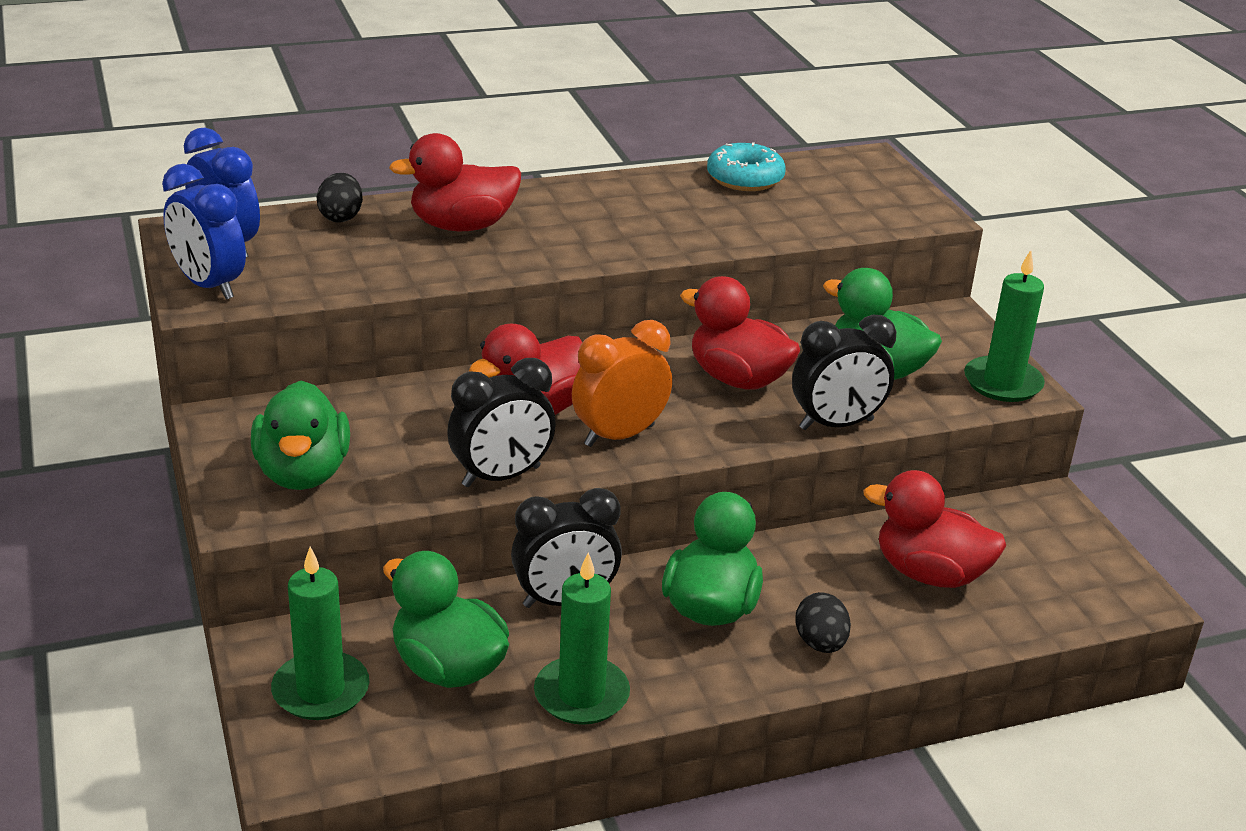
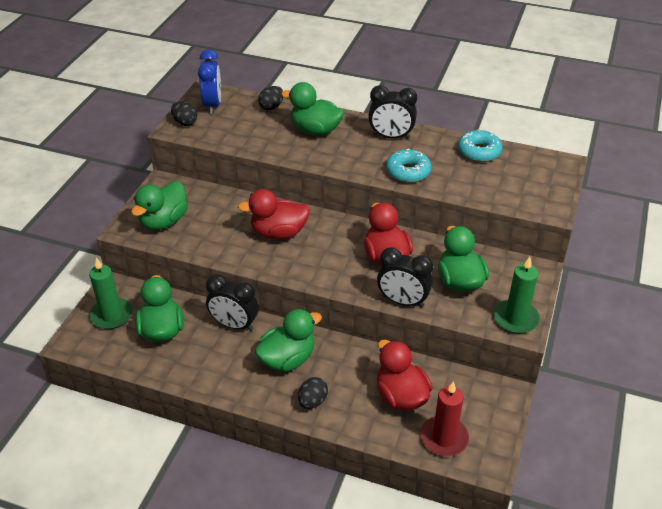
camera: 40 degrees right, 10 degrees up
(209, 286) = (185, 122): blue clock -> black egg
(462, 226) = (315, 130): red duck -> green duck
(501, 476) = (232, 258): black clock -> black clock (391, 136)
(581, 695) = (195, 369): green candle -> none
(619, 436) = (300, 261): orange clock -> none
(681, 234) = (408, 172): none -> turquoise donut
(1047, 596) = (444, 438): none -> red candle

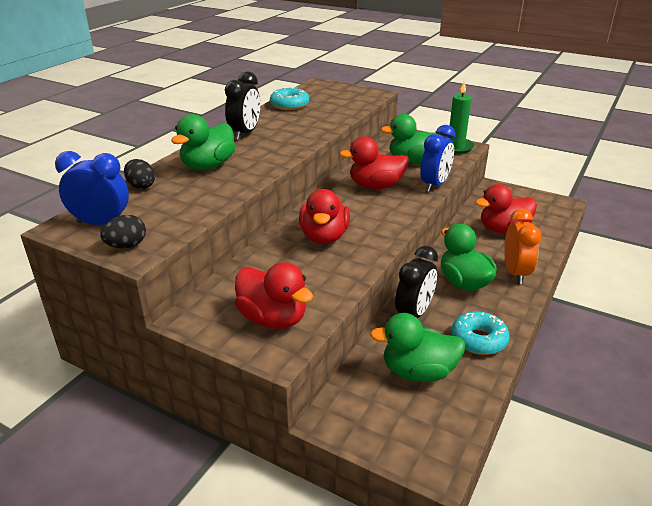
camera: 80 degrees left, 10 degrees down
(111, 315) = (386, 421): green candle -> none
(164, 221) = (273, 318): green duck -> red duck
(312, 401) = (515, 273): black egg -> orange clock
(403, 301) = (434, 185): black clock -> blue clock
(408, 172) = (304, 132): turquoise donut -> turquoise donut (478, 340)
(444, 438) = (543, 217): red candle -> none

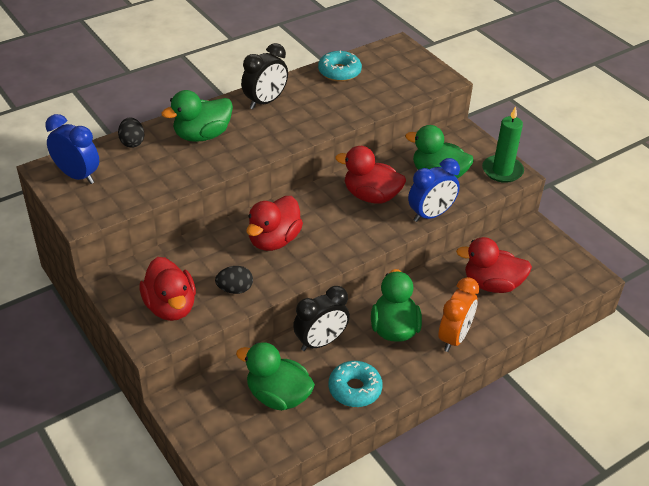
camera: 25 degrees right, 10 degrees up
(127, 246) = (81, 206): black egg -> black egg (235, 289)

